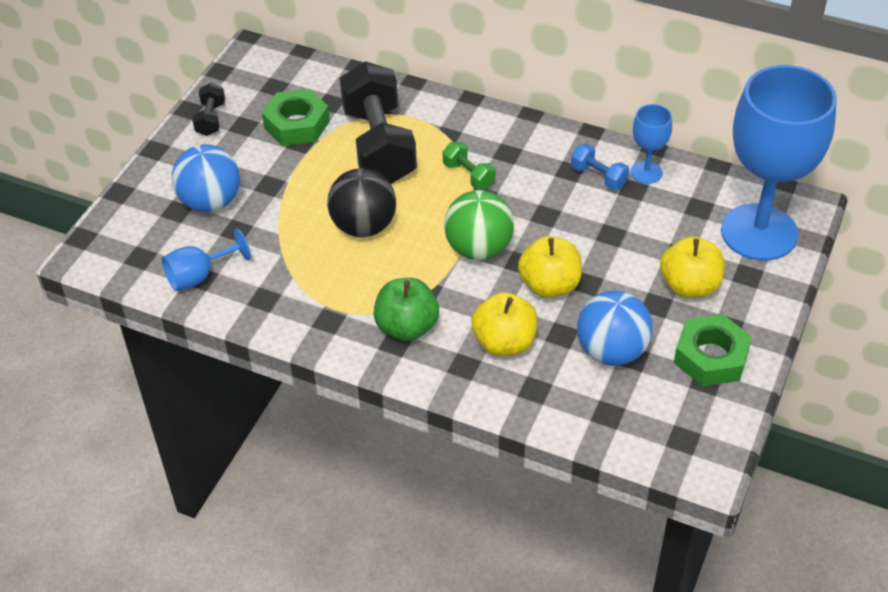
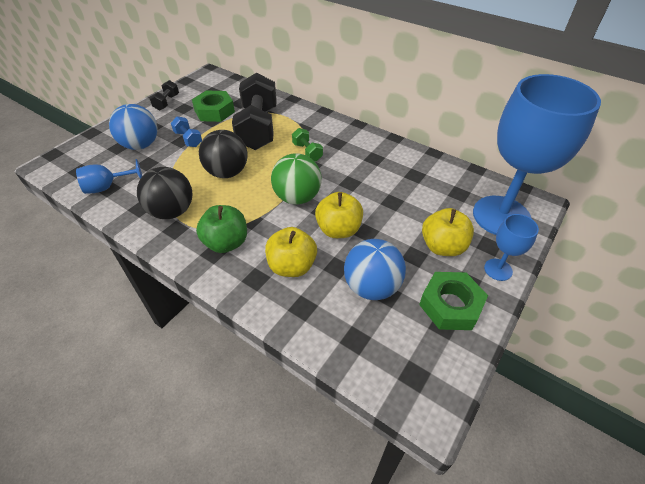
camera: 10 degrees right, 0 degrees up
(312, 297) = (172, 211): none -> black ball
(598, 177) = (393, 164): blue dumbbell -> blue dumbbell (188, 139)
(646, 172) = (426, 166): blue goblet -> blue goblet (498, 269)

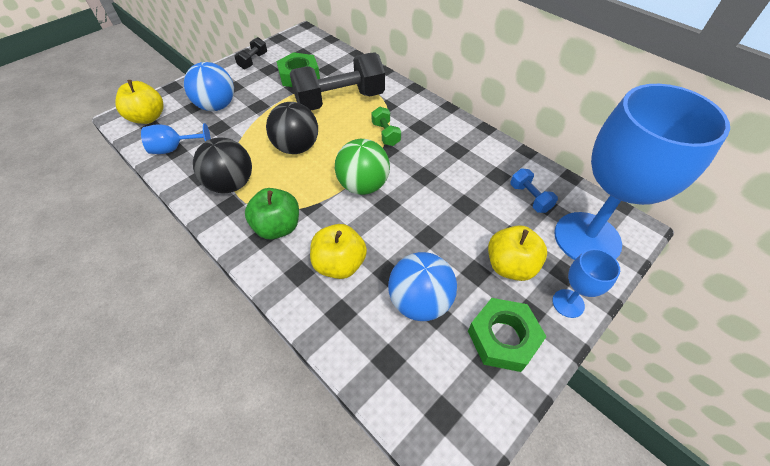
camera: 10 degrees right, 5 degrees up
(188, 139) = (265, 105): blue dumbbell -> blue dumbbell (529, 198)
(258, 128) = (340, 100): black dumbbell -> black dumbbell turned 60 degrees clockwise
(338, 229) = (399, 229): yellow apple -> yellow apple (148, 118)

